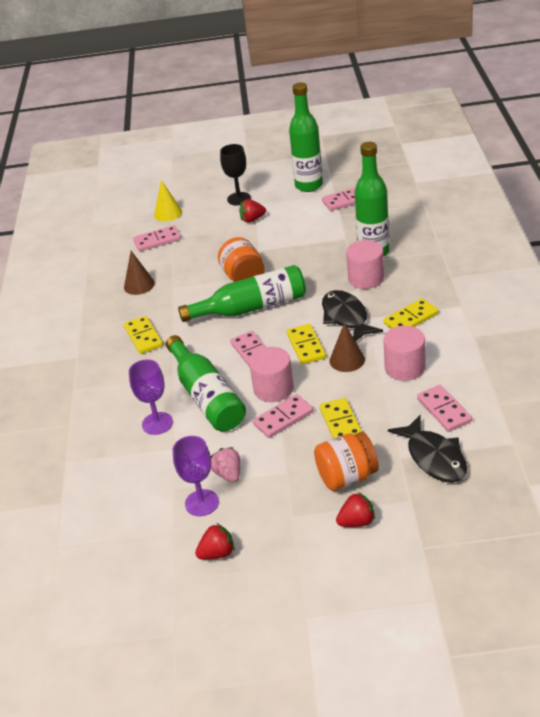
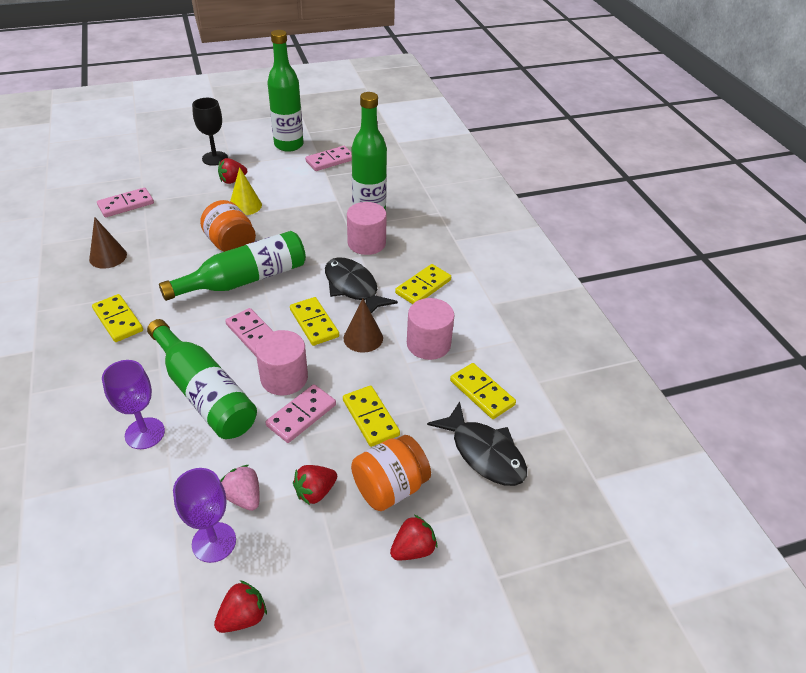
camera: 20 degrees left, 5 degrees up
(168, 213) = (136, 174): yellow cone -> yellow cone (245, 205)
(285, 475) = (315, 492): none -> red strawberry
(444, 410) = (482, 393): pink domino -> yellow domino

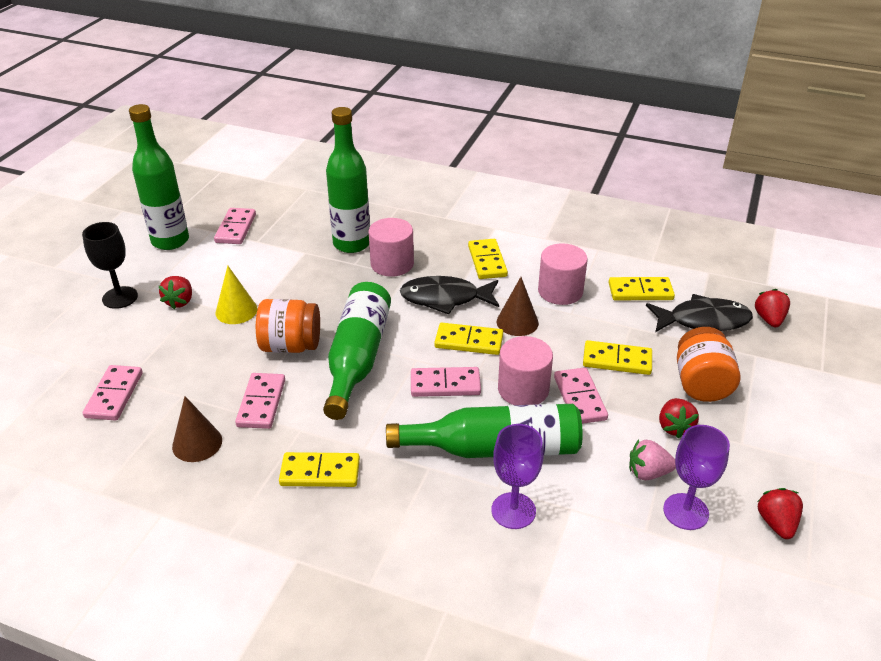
camera: 50 degrees left, 5 degrees down
(164, 262) = (261, 403): none -> pink domino
(413, 549) = (770, 399): red strawberry -> red strawberry (769, 319)

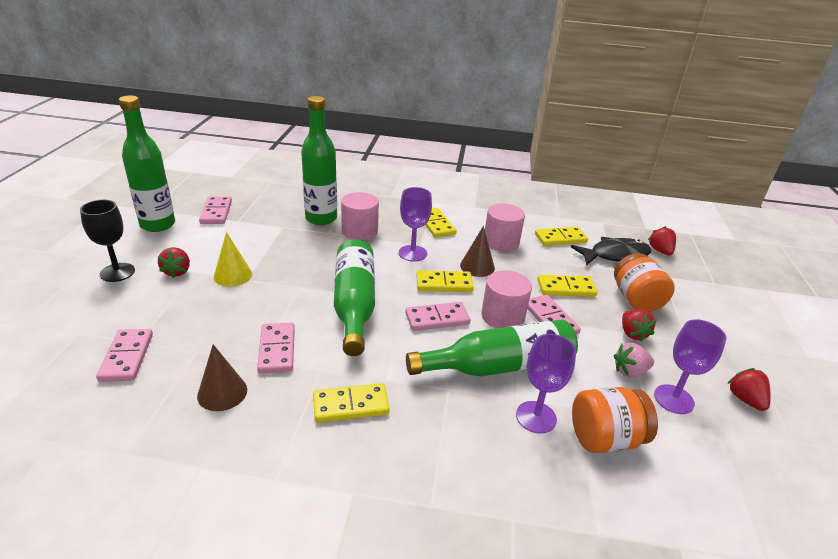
camera: 15 degrees left, 5 degrees down
(291, 346) = (291, 299): orange jar -> orange jar (605, 438)
(445, 298) = (412, 253): black fish -> purple goblet

